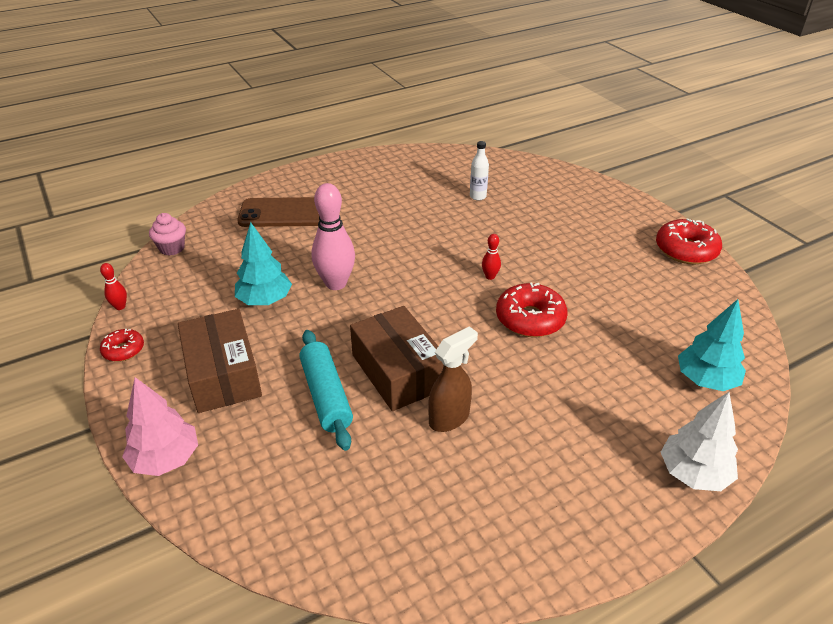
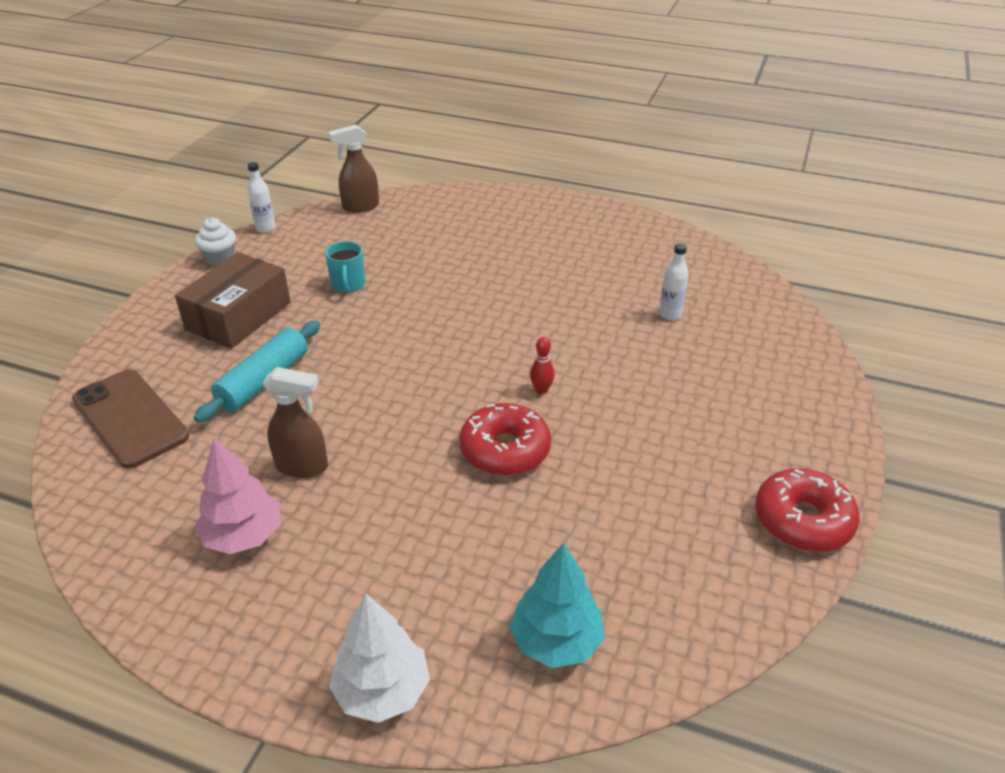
camera: 50 degrees right, 0 degrees up
(120, 307) = (265, 228): red bowling pin -> white bottle
(123, 350) = (220, 258): red donut -> white cupcake
(166, 459) = (126, 344): pink tree -> pink tree (243, 536)
(172, 248) = (360, 207): pink cupcake -> brown spray bottle
(265, 300) = (348, 285): turquoise tree -> turquoise mug
(286, 213) = (479, 228): brown phone -> brown phone (130, 418)
(336, 283) = (414, 306): pink bowling pin -> none
(398, 371) = (334, 404): brown box -> none

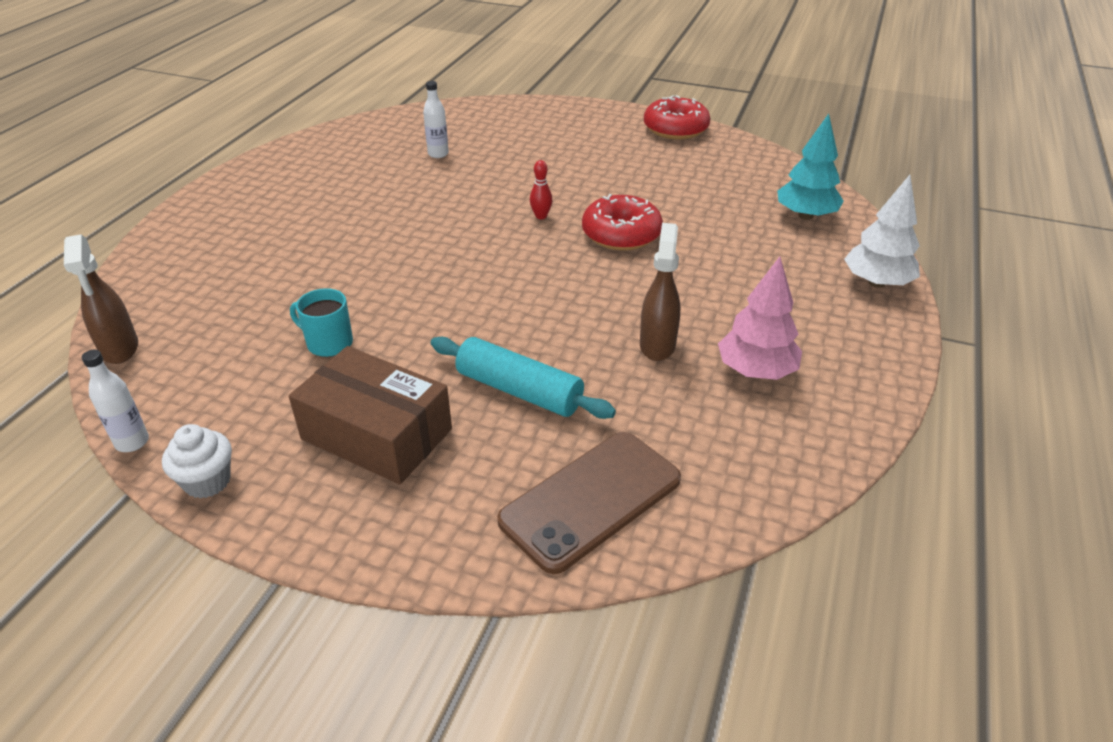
camera: 90 degrees left, 0 degrees up
(348, 285) = (328, 343): turquoise mug -> turquoise mug turned 150 degrees counterclockwise

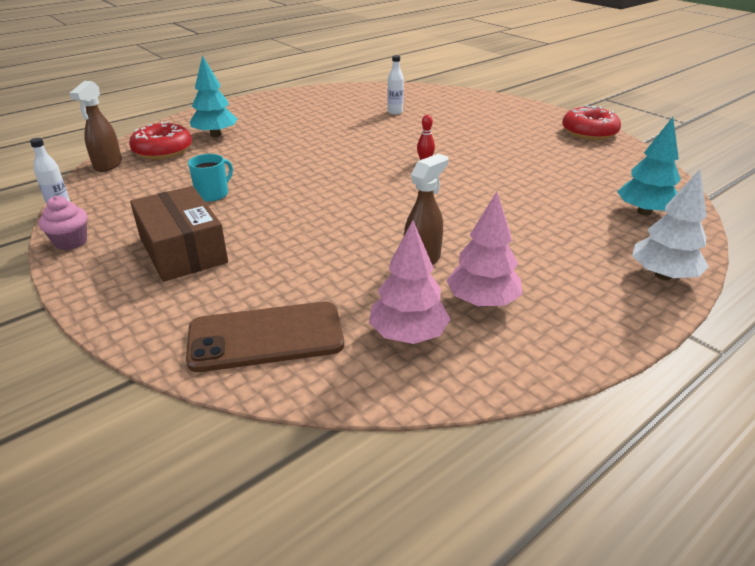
camera: 30 degrees right, 5 degrees down
(207, 481) = (71, 242): white cupcake -> pink cupcake
(231, 253) = (215, 135): none -> turquoise tree
(328, 343) = (213, 194): turquoise mug -> turquoise mug turned 75 degrees clockwise
(519, 390) = (294, 256): turquoise rolling pin -> none
(621, 234) = (472, 186): red donut -> red donut (163, 150)
(724, 436) = (408, 335): none -> pink tree

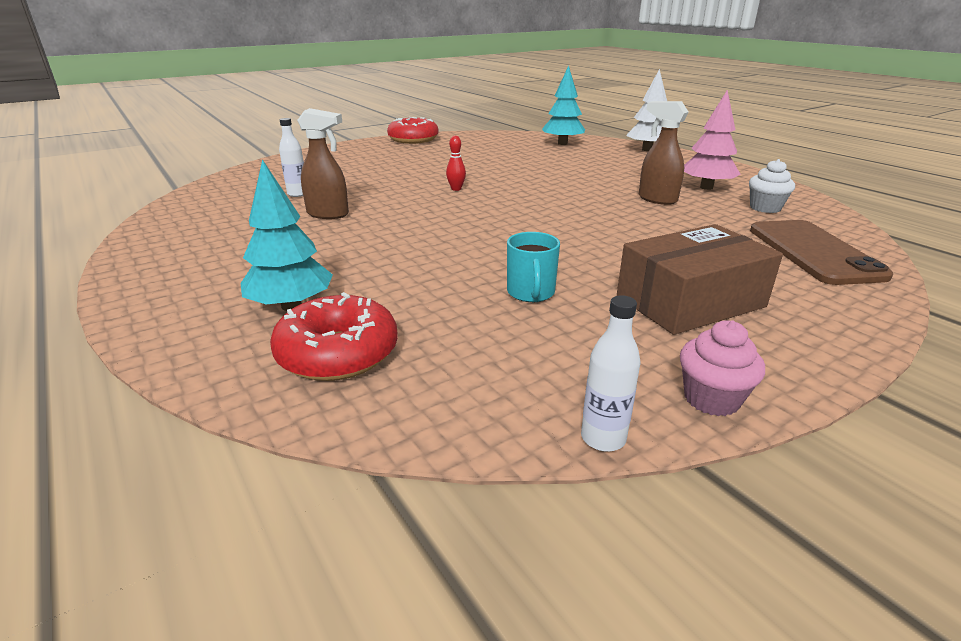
camera: 85 degrees left, 5 degrees down
(108, 165) = (387, 414): brown spray bottle -> brown spray bottle (328, 214)
(213, 194) = (531, 293): turquoise mug -> turquoise mug turned 135 degrees counterclockwise
(408, 335) = (765, 208): pink tree -> white cupcake

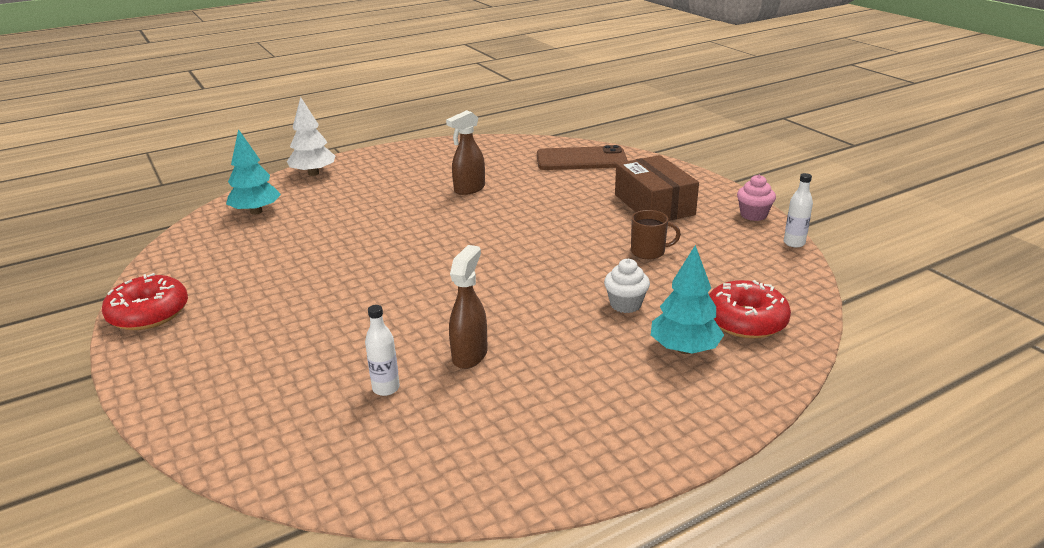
camera: 85 degrees left, 0 degrees up
(456, 189) = (406, 279): red bowling pin -> none
(531, 293) = (649, 252): turquoise mug -> brown mug
(706, 187) = (445, 167): pink tree -> none
(765, 208) = (499, 157): white cupcake -> white cupcake (625, 304)

